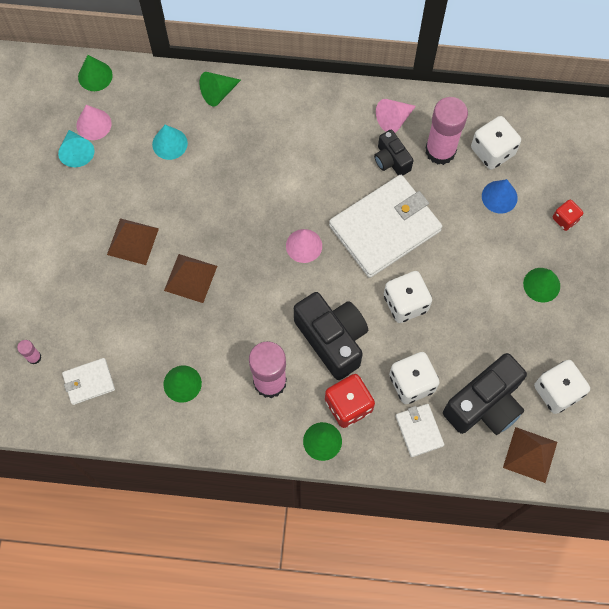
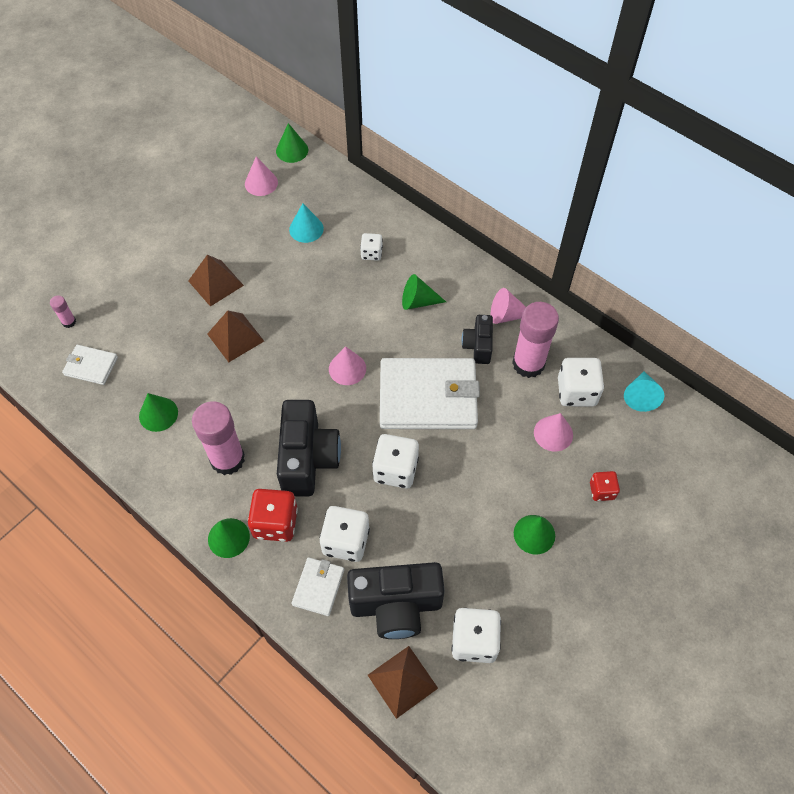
camera: 35 degrees right, 10 degrees down
(77, 152) = (231, 195): turquoise cone -> turquoise cone (640, 396)
(218, 93) = (376, 213): green cone -> green cone (418, 301)
(243, 132) = (371, 253): none -> white dice
(499, 197) = (553, 433): blue cone -> pink cone

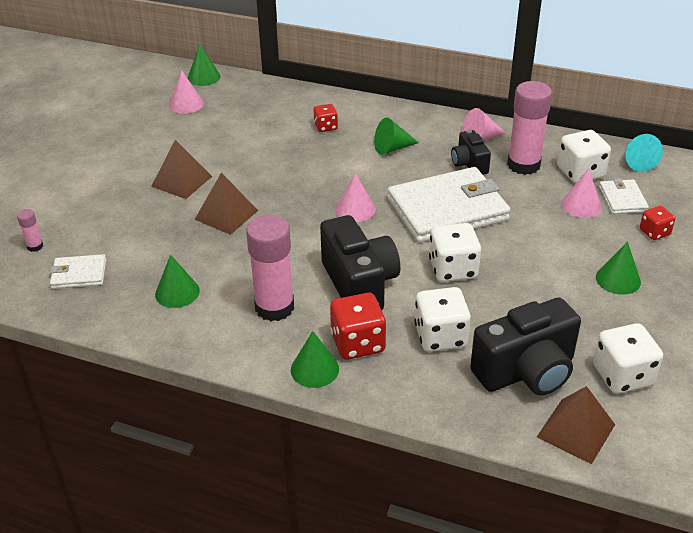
camera: 20 degrees left, 20 degrees down
(306, 229) = (251, 124): turquoise cone -> none
(318, 587) = (437, 381): white wallet -> white wallet (622, 199)
(371, 253) = (325, 127): white dice -> red dice

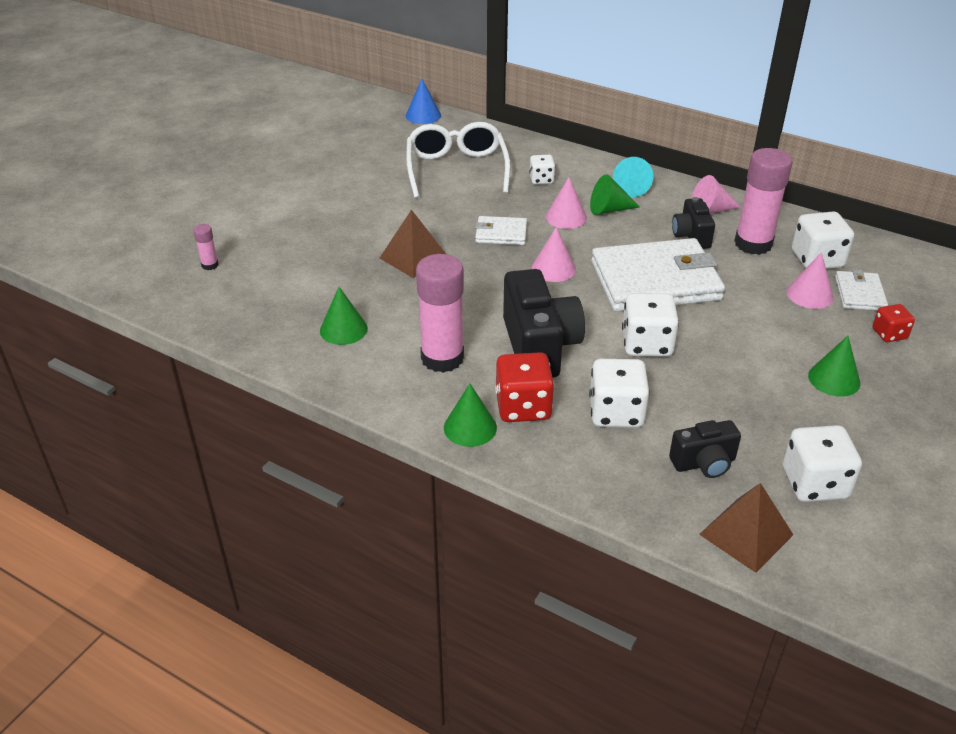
camera: 10 degrees right, 0 degrees up
(79, 274) = (247, 298): white wallet -> white wallet (501, 233)
(181, 181) = (375, 218): brown pyramid -> none
(186, 104) = (398, 141): pink cone -> pink cone (566, 217)
(203, 77) = (423, 115): green cone -> blue cone
(246, 126) = (456, 169): none -> white glasses
(325, 127) = (541, 179): red dice -> white dice
(526, 372) = (704, 463): black camera -> black camera, size x0.55
(637, 162) = (887, 255): turquoise cone -> turquoise cone (630, 188)

